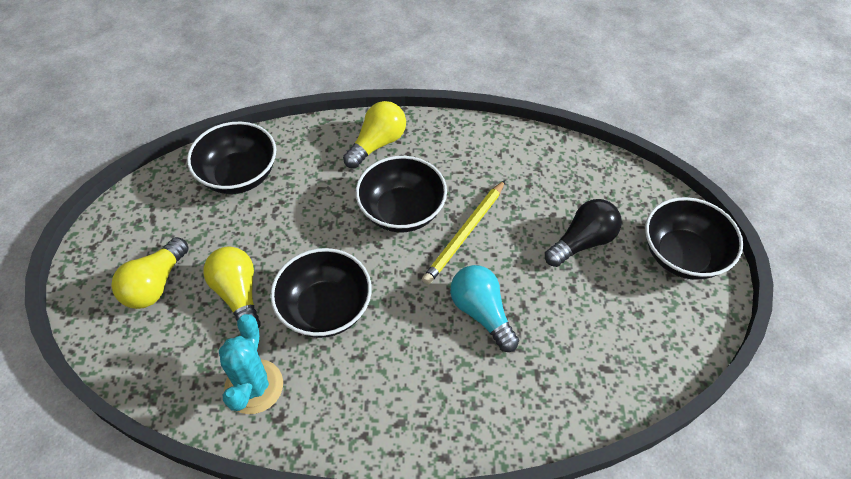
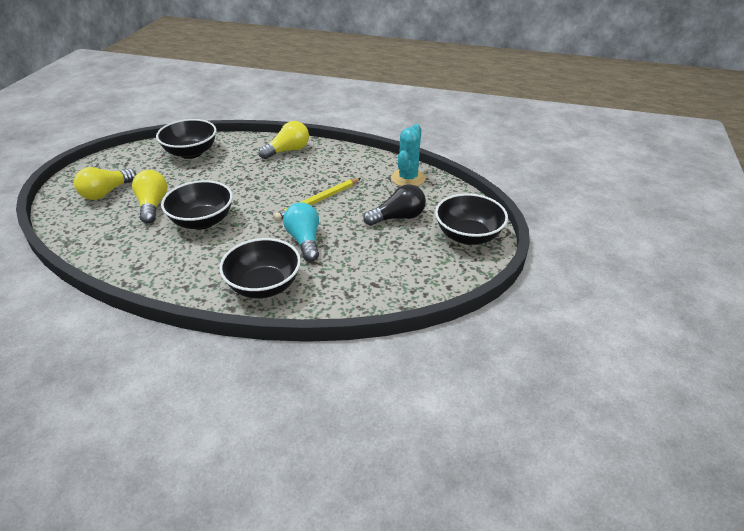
camera: 15 degrees right, 15 degrees down
(254, 386) = (132, 249): turquoise cactus -> turquoise cactus (408, 178)
(402, 211) = (283, 184): black bowl -> black bowl (264, 286)

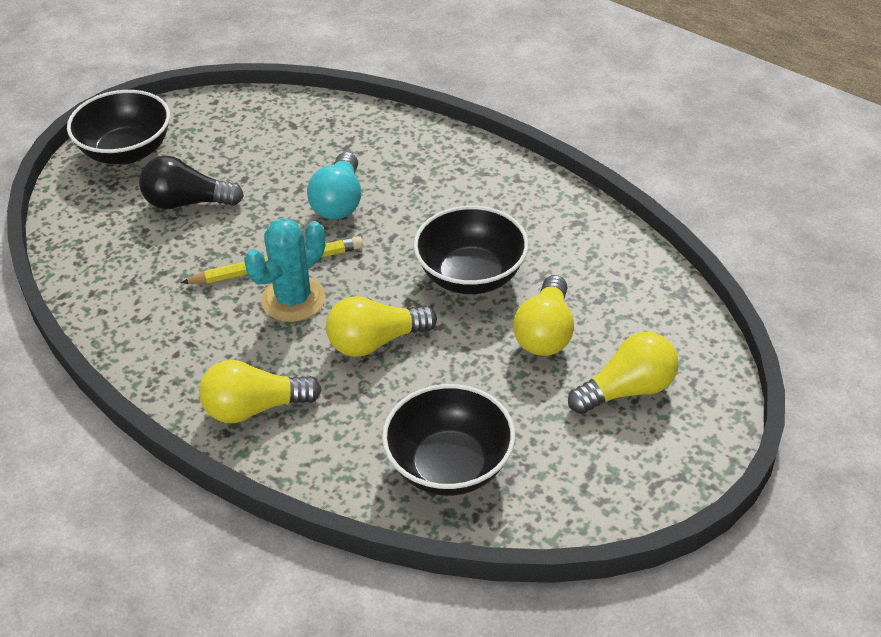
camera: 155 degrees left, 5 degrees up
(244, 183) = (376, 342): none -> yellow light bulb
(264, 286) = (421, 155): black bowl -> none
(408, 178) = (104, 270): turquoise cactus -> turquoise cactus (293, 299)

